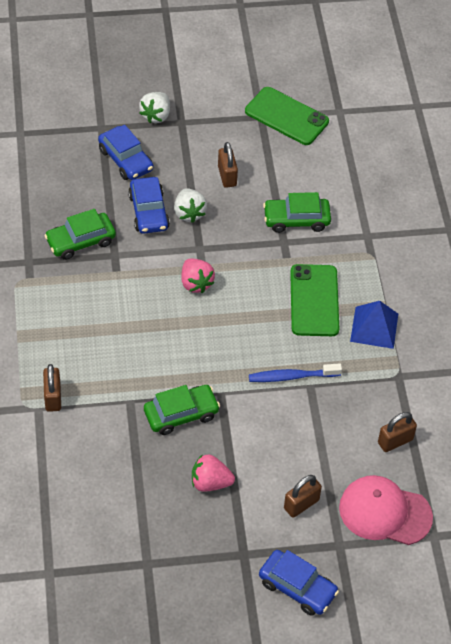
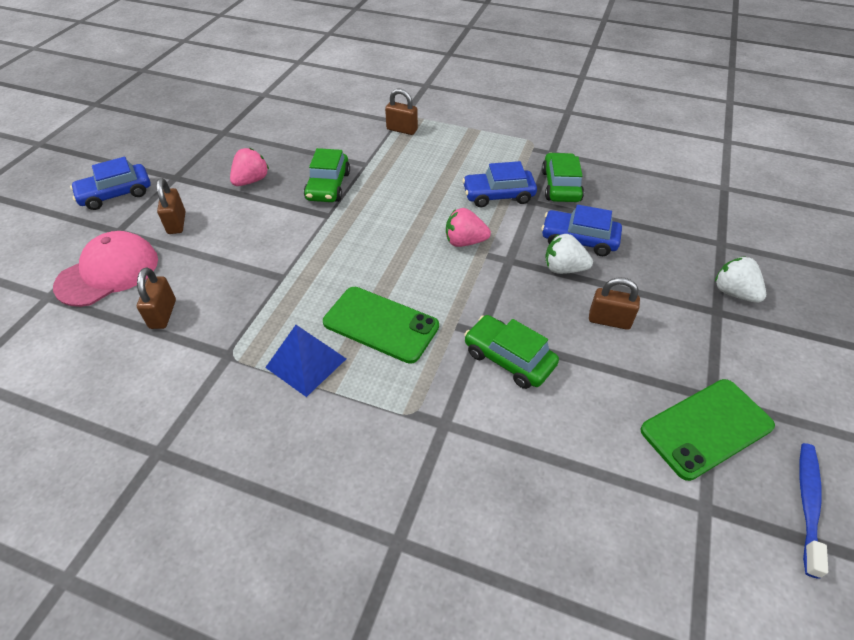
camera: 120 degrees right, 5 degrees down
(126, 160) = (664, 246): blue car -> blue car (498, 195)
(291, 376) = (304, 267): blue toothbrush -> blue toothbrush (807, 504)
(296, 220) = (509, 358): green car -> green car turned 75 degrees counterclockwise

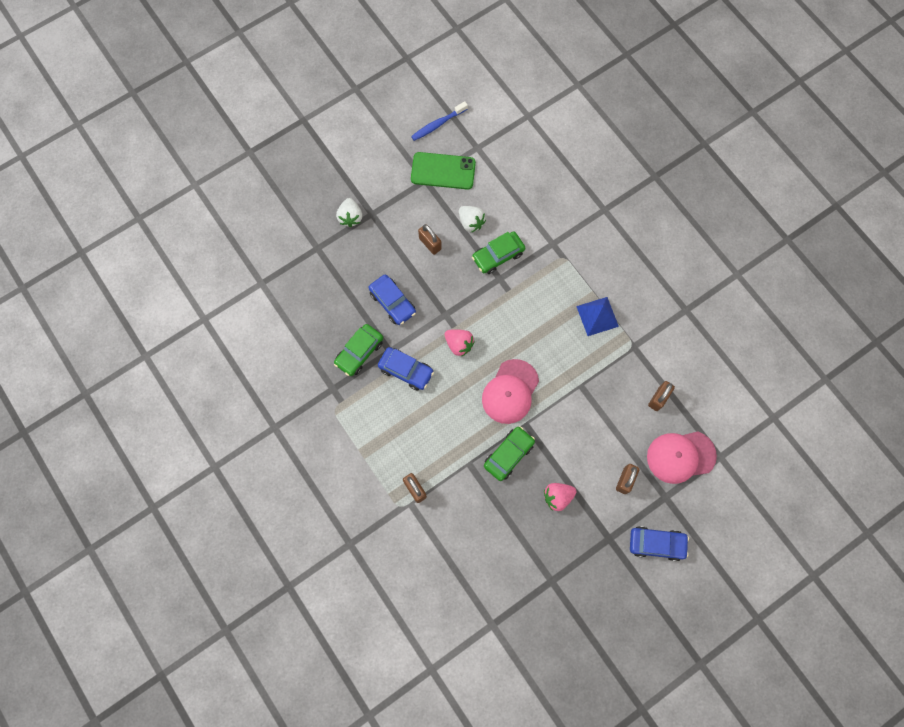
camera: 145 degrees left, 25 degrees up
(367, 231) = (510, 391): none -> pink cap
(381, 324) = (546, 316): green phone -> none
(509, 358) = (498, 255): green car -> green car turned 75 degrees clockwise
(563, 268) = (421, 289): white strawberry -> white strawberry (471, 222)

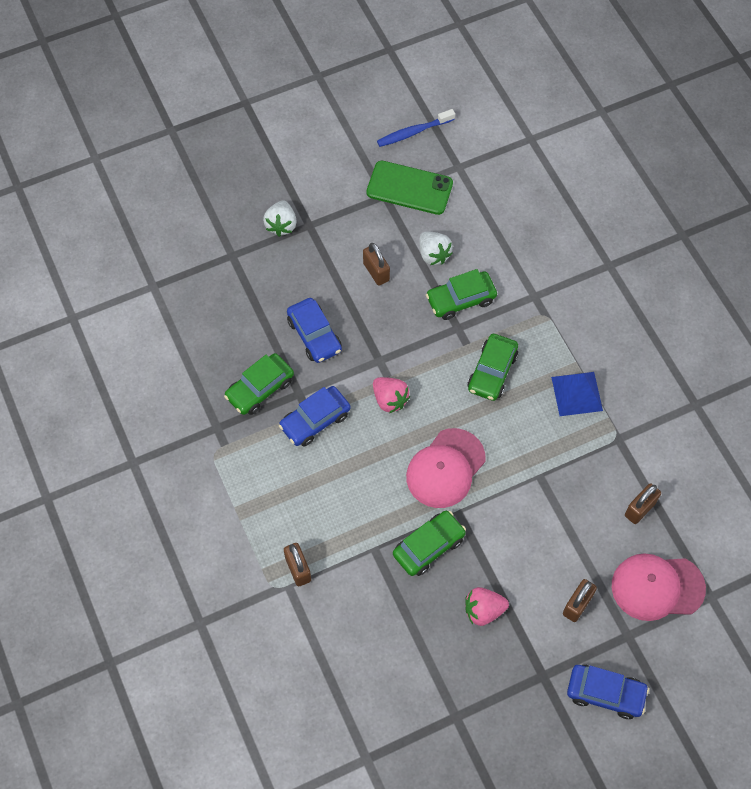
camera: 10 degrees right, 10 degrees down
(406, 370) = (315, 420): blue car -> blue car turned 105 degrees clockwise
(531, 309) = (492, 372): none -> green car

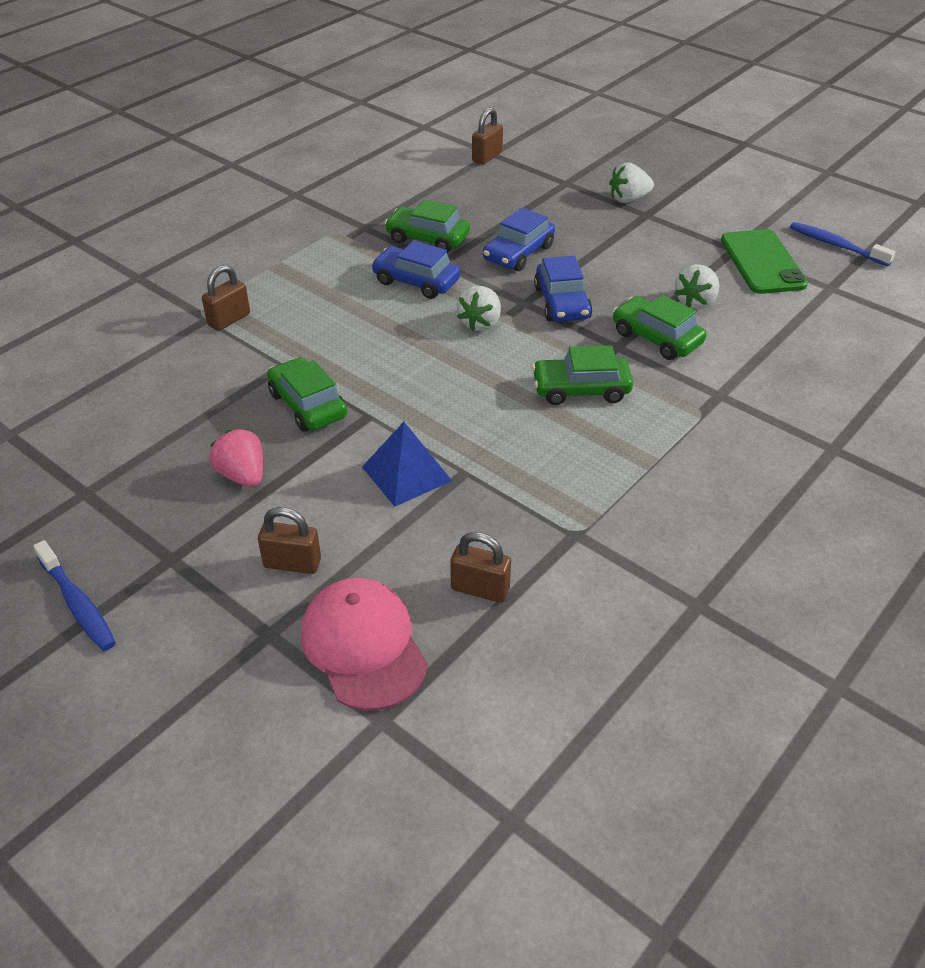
camera: 65 degrees right, 20 degrees down
(376, 272) = (633, 270): brown padlock -> brown padlock (487, 157)
(390, 400) = (480, 323): pink strawberry -> white strawberry
(428, 546) = (308, 405): green car -> green car turned 150 degrees counterclockwise
(445, 468) = (421, 389): pink cap -> none
(560, 740) = (78, 604): none -> blue toothbrush
(577, 393) = (612, 472): blue pyramid -> blue pyramid (406, 474)
(605, 693) = (166, 634): blue car -> blue car (562, 303)

